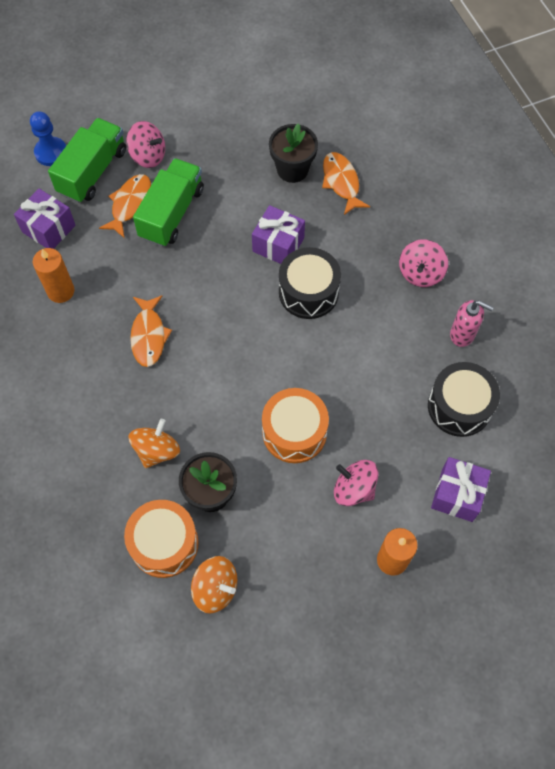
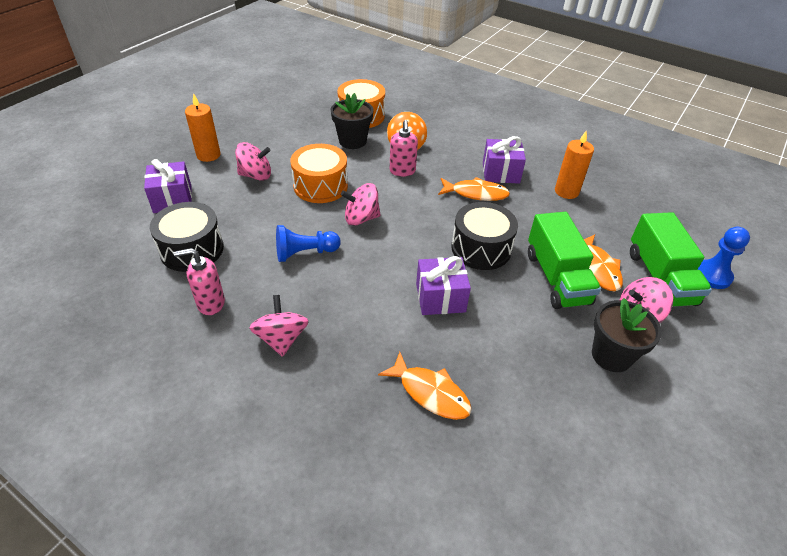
camera: 145 degrees right, 20 degrees down
(49, 228) = (629, 222): purple gift -> purple gift (500, 173)
(149, 336) = (476, 193): orange fish -> orange fish turned 135 degrees clockwise
(194, 409) = (402, 171): none -> pink soap dispenser
(215, 588) = (315, 111): orange spinning top -> none
(283, 363) = (361, 218): none -> pink spinning top
(292, 169) = (493, 378): black flower pot -> black flower pot (611, 355)
(308, 292) = (380, 273): black drum -> black drum (481, 248)
(359, 348) = (305, 253): none -> blue pawn

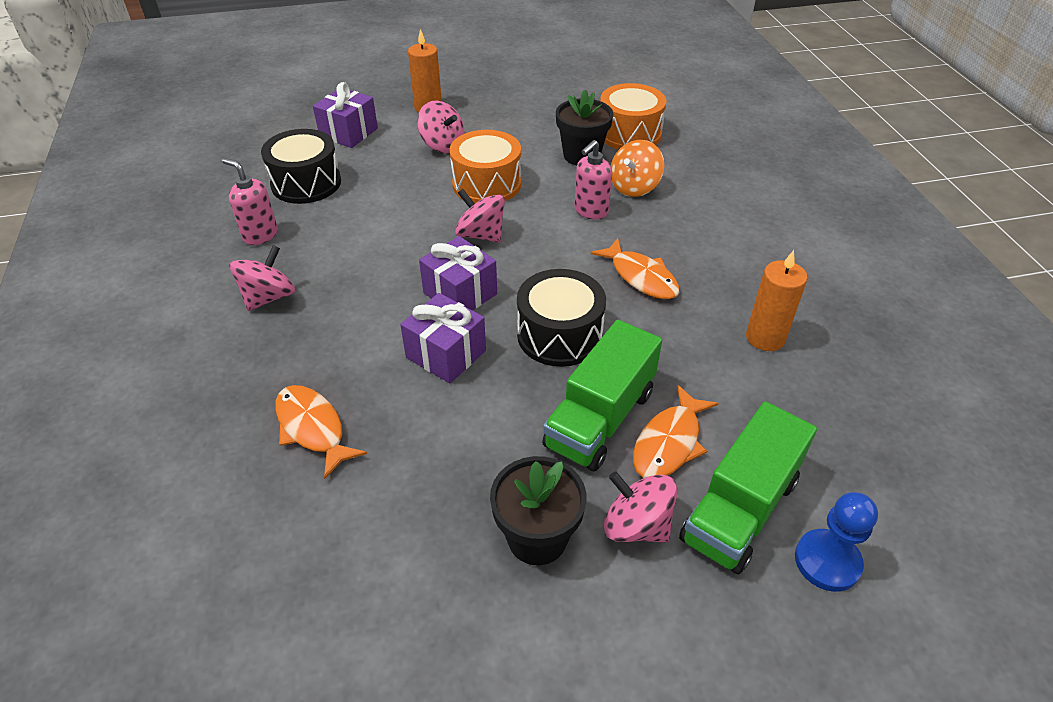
camera: 45 degrees right, 0 degrees up
(305, 253) = (386, 237): blue pawn -> none
(430, 393) = (313, 428): orange fish -> orange fish turned 150 degrees clockwise
(500, 173) = (707, 271): purple gift -> purple gift (460, 293)

